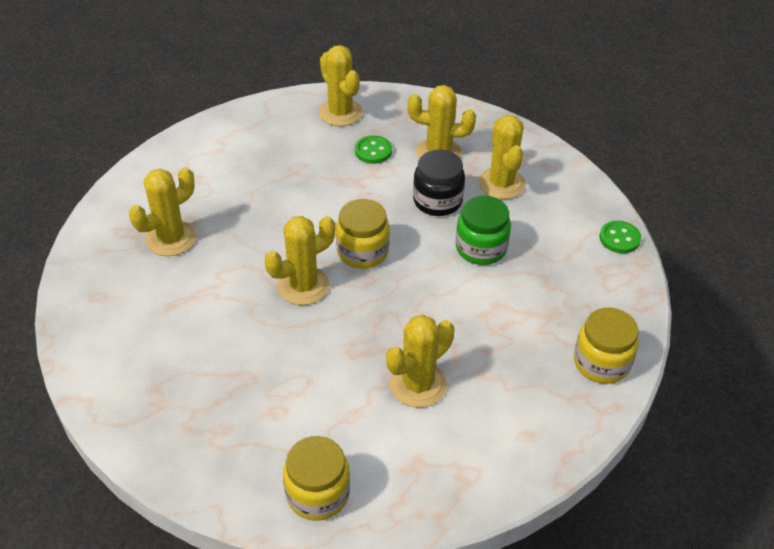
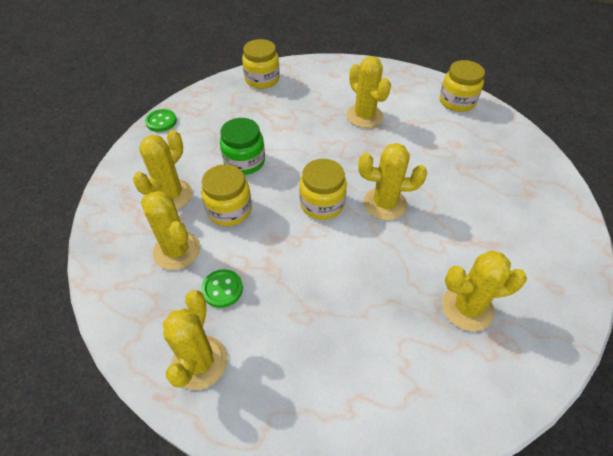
camera: 140 degrees left, 5 degrees up
(418, 385) = (364, 116): yellow cactus -> yellow cactus turned 60 degrees clockwise
(437, 201) = (229, 210): black jar -> yellow jar

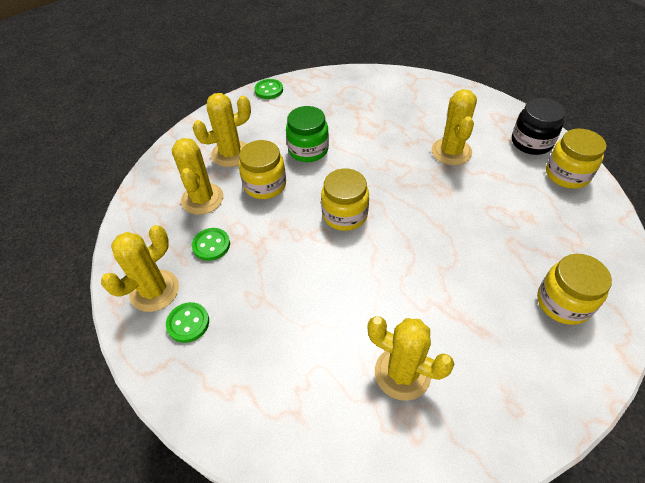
camera: 35 degrees right, 0 degrees up
(259, 373) = (188, 323): none -> green button
(262, 79) = (380, 82): yellow jar -> yellow jar (563, 302)
(385, 204) = (402, 241): yellow cactus -> none
(415, 87) = (531, 142): none -> black jar

